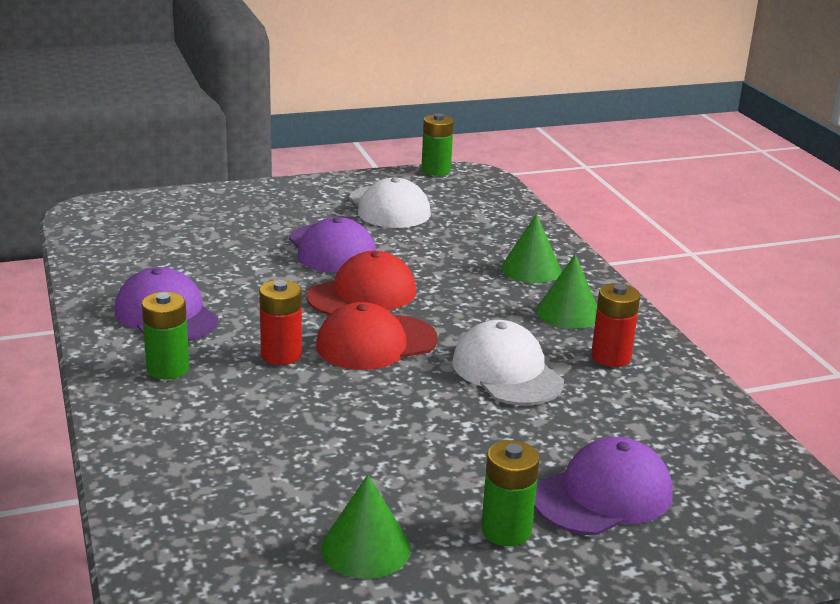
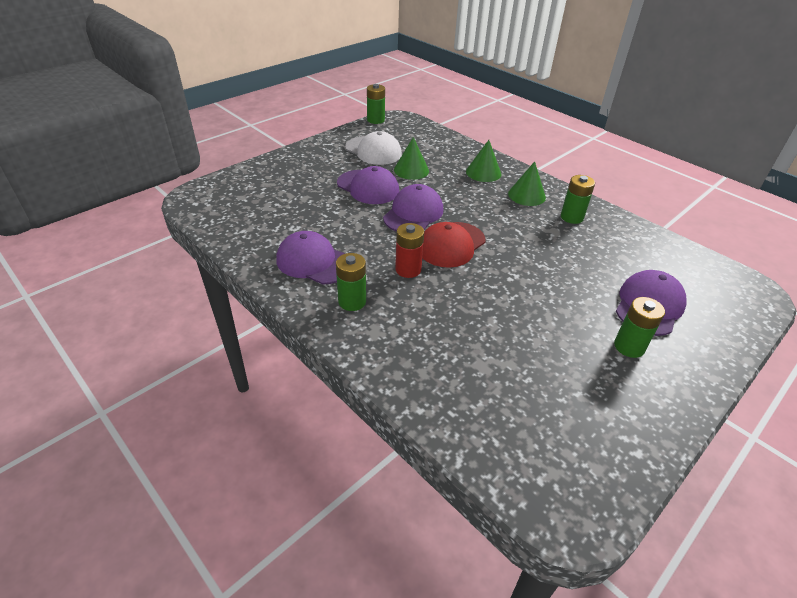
camera: 25 degrees left, 15 degrees up
(362, 294) = (413, 213): red cap -> purple cap
(365, 548) = (576, 387): green cone -> green cone (411, 170)
(507, 372) = (533, 242): white cap -> none
(610, 357) = (571, 217): red battery -> green battery

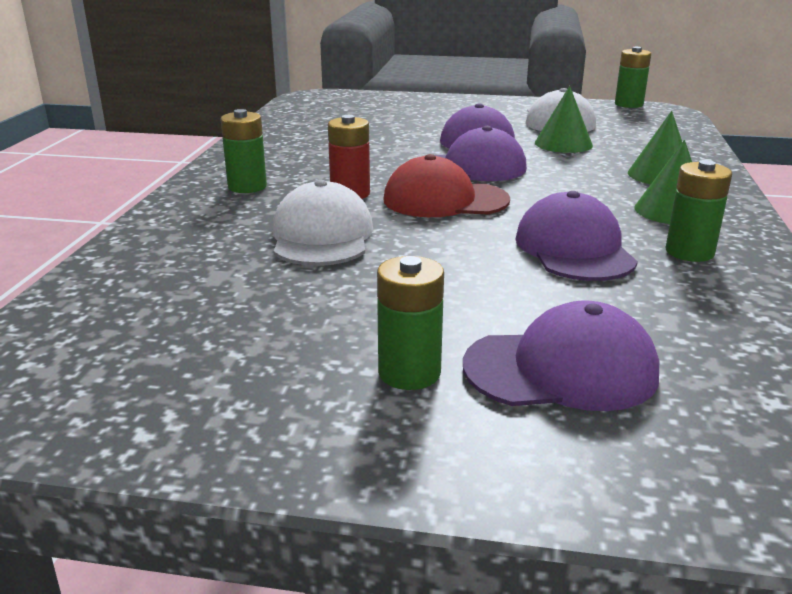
camera: 55 degrees right, 15 degrees down
(314, 262) = (290, 156): purple cap -> purple cap (574, 249)
(461, 306) = (322, 236): none -> white cap

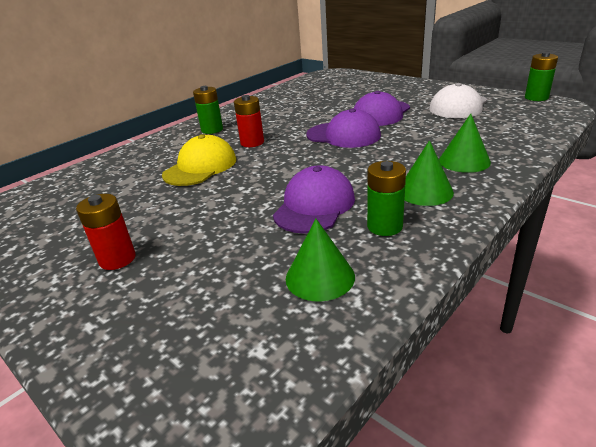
camera: 35 degrees right, 5 degrees up
(322, 236) = (200, 167): white cap -> yellow cap
(409, 373) = (117, 259): green battery -> red battery
(445, 200) = (294, 156): red cap -> none
(561, 369) = (183, 283): purple cap -> none
(563, 144) = (432, 125): green cone -> green cone (320, 277)

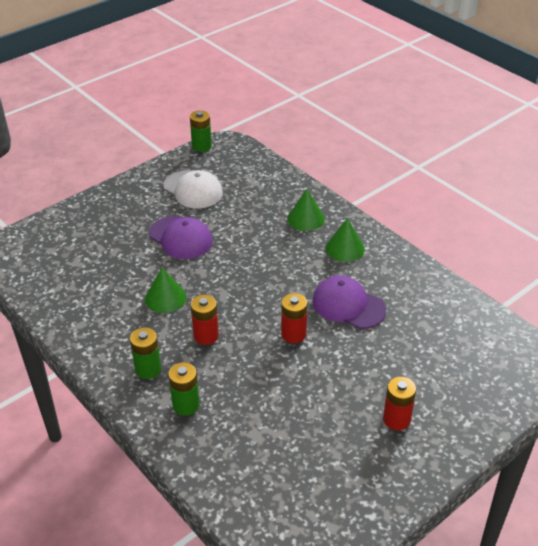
camera: 85 degrees left, 10 degrees up
(200, 167) = (249, 376): yellow cap -> none
(259, 180) = (293, 334): none -> red battery
(320, 277) = (433, 313): green cone -> green cone (165, 298)
(343, 135) = (222, 271): purple cap -> none
(384, 226) = (384, 276): green battery -> green battery (186, 405)

